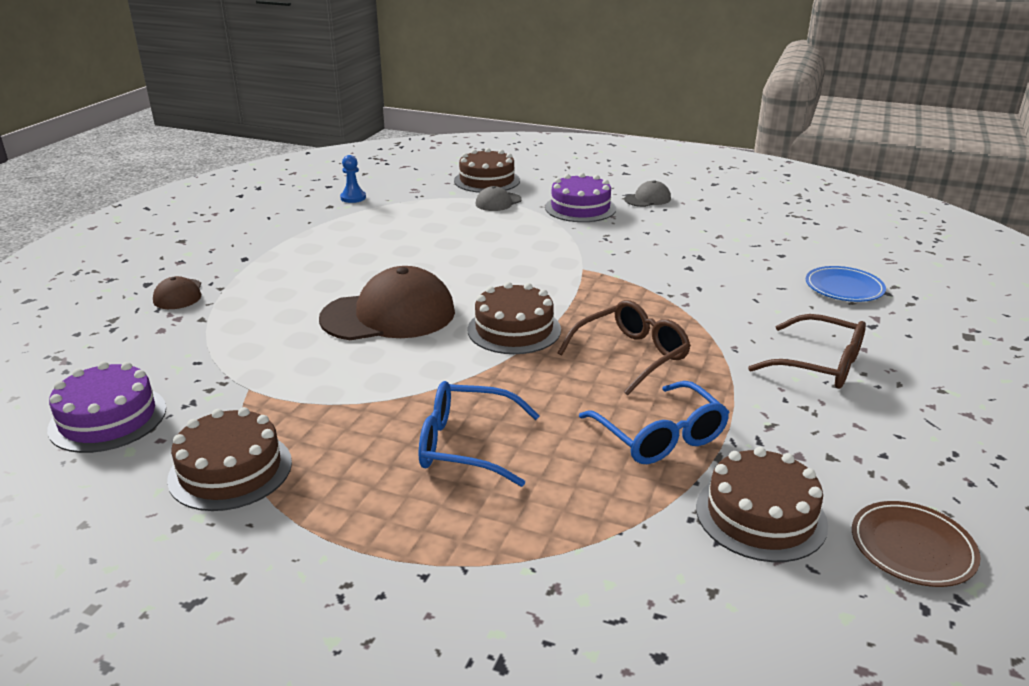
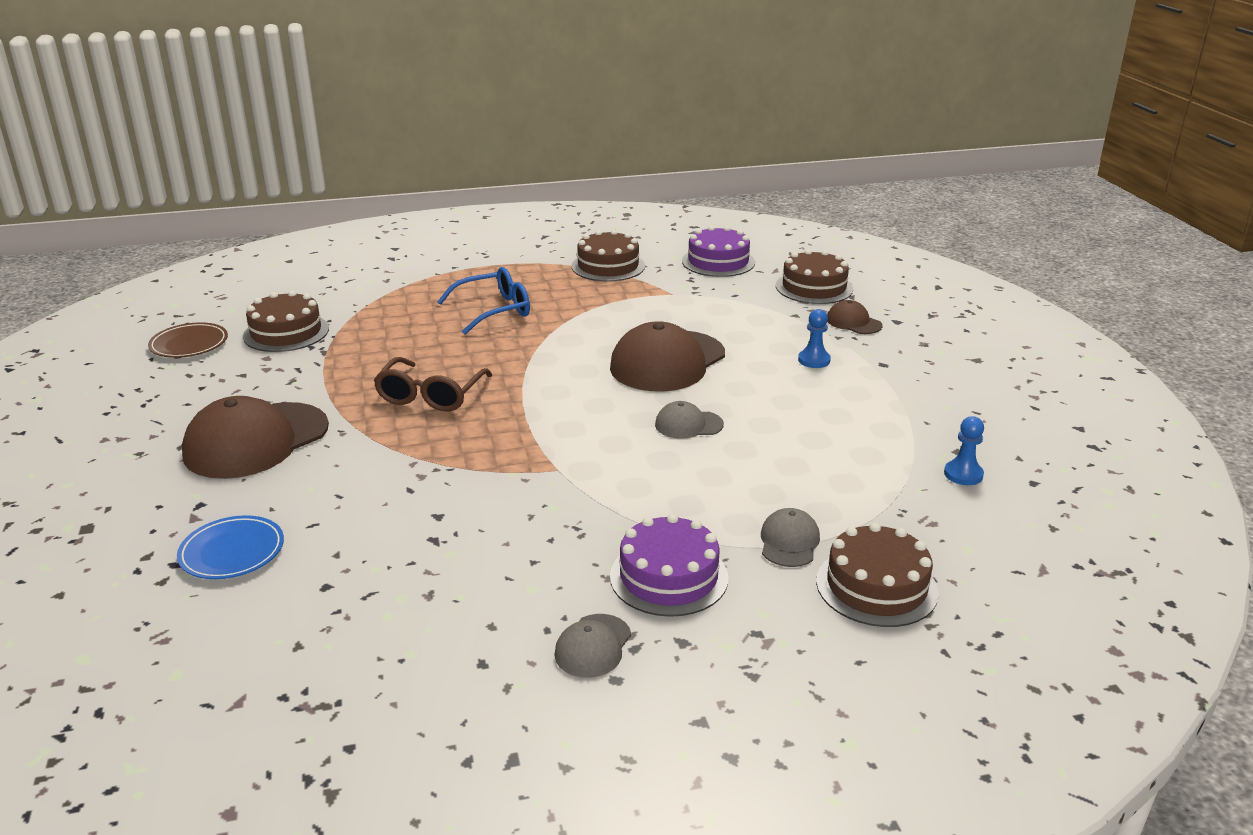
camera: 145 degrees right, 0 degrees up
(281, 277) = (814, 360): none -> blue pawn
(455, 266) = (688, 425): none -> grey cap
(514, 329) = (550, 384): brown cake -> brown cake (814, 287)
(660, 437) = (370, 350): blue glasses -> none
(819, 365) = (256, 441): brown glasses -> brown cap

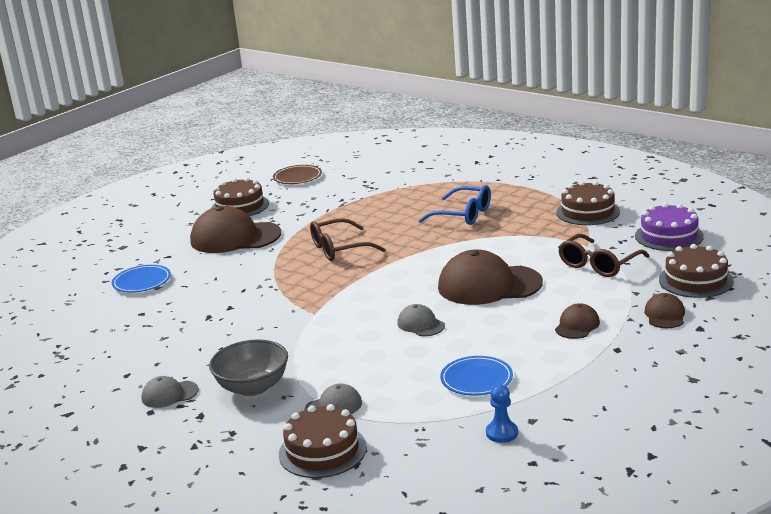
camera: 55 degrees right, 5 degrees down
(286, 332) = (345, 187): brown cake -> brown cake (240, 206)
(669, 577) = (253, 387): purple cake -> grey bowl
(717, 305) = (598, 264): none -> brown glasses
(814, 360) = (577, 325): blue pawn -> brown cap
(845, 444) = (476, 379): none -> blue plate

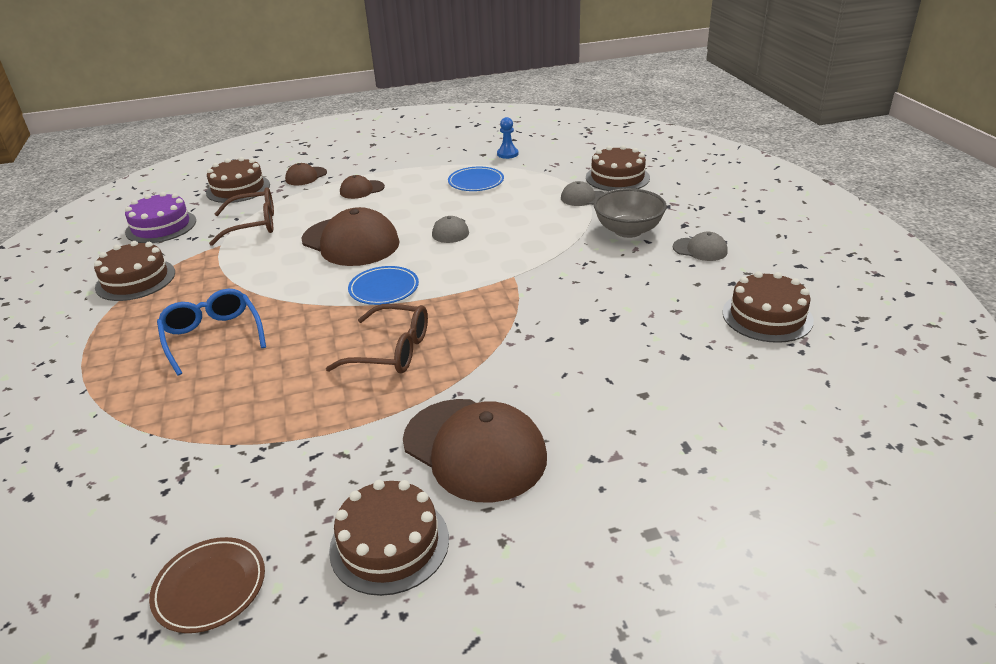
camera: 145 degrees left, 10 degrees up
(89, 359) = (767, 316): none -> brown cake
(142, 282) = (659, 416): blue plate -> blue plate (384, 289)

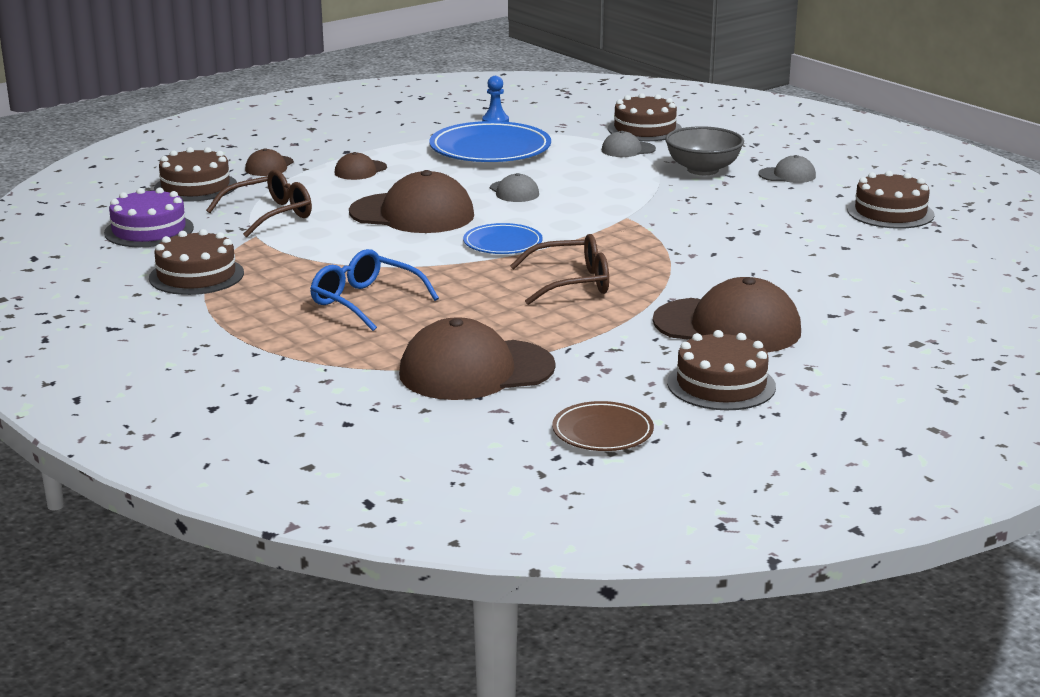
camera: 25 degrees left, 10 degrees down
(200, 452) = (476, 370): none -> brown cap
(476, 182) = (490, 149): blue plate -> blue plate, size x1.78

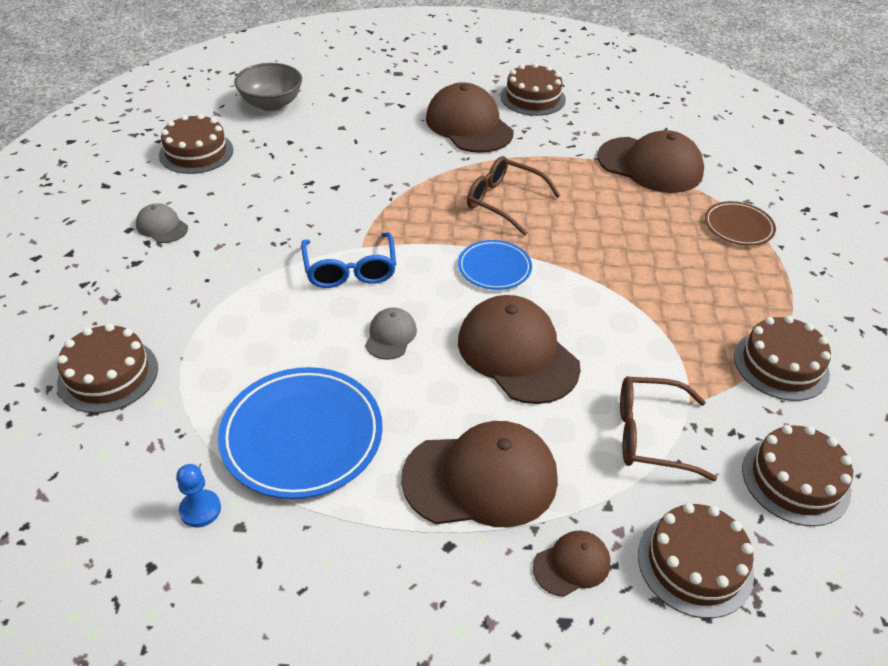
camera: 140 degrees left, 20 degrees up
(149, 230) = (795, 480): purple cake -> brown cake
(360, 170) = (481, 478): brown cap -> brown cap, size x2.08
(365, 301) = (664, 258): blue glasses -> blue glasses (350, 270)
(602, 432) = (628, 103): brown plate -> brown plate (738, 226)
(628, 150) = (192, 345): grey cap -> none
(703, 170) = (199, 272): grey bowl -> grey bowl (271, 104)

